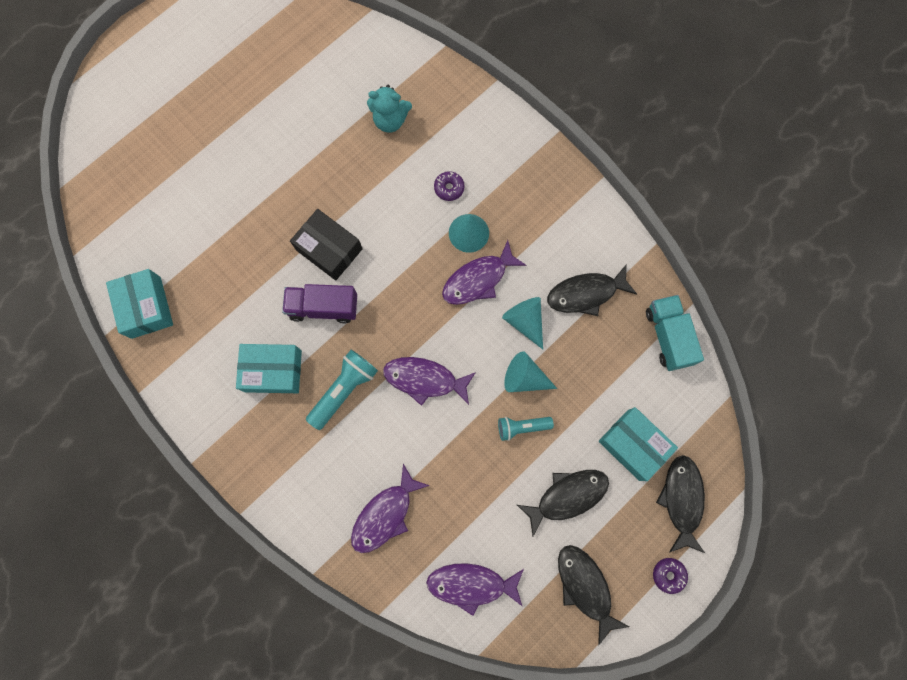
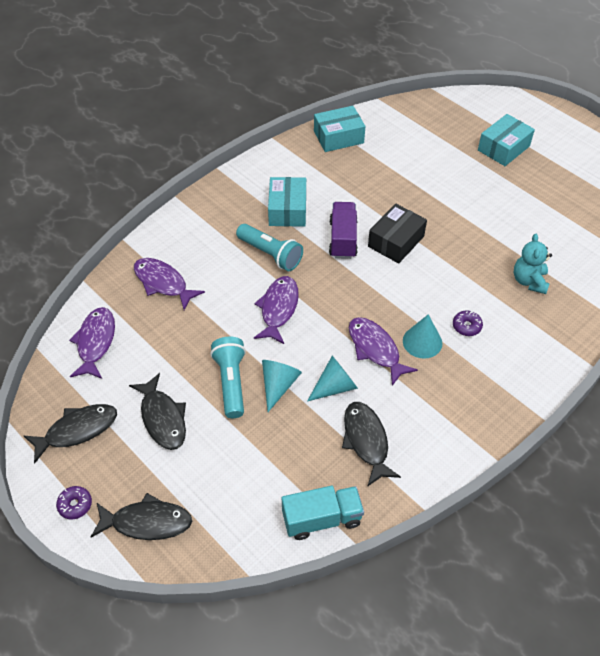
camera: 90 degrees right, 25 degrees down
(522, 427) = (231, 382): turquoise flashlight -> turquoise flashlight, size x1.56
(633, 445) = (207, 479): turquoise box -> turquoise box (503, 148)

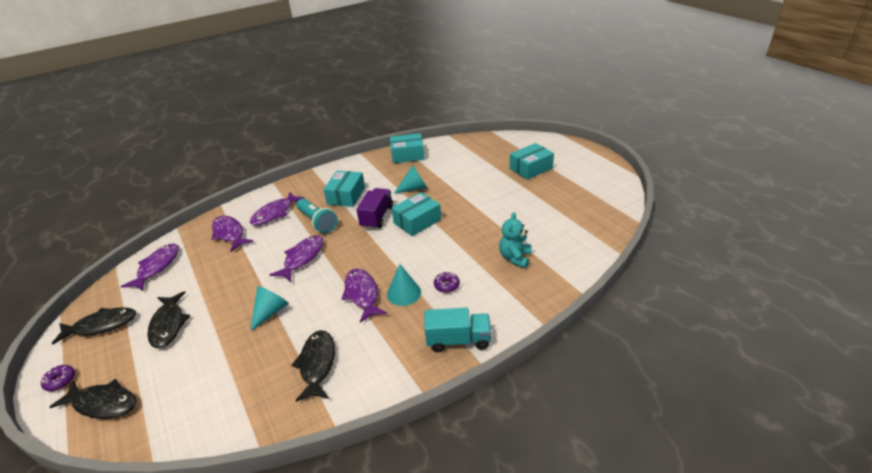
camera: 15 degrees right, 15 degrees down
(206, 246) = (275, 213): none -> purple fish
(231, 382) = (236, 305): turquoise flashlight -> none
(322, 519) = (243, 424): turquoise truck -> turquoise truck (458, 340)
(335, 386) = (314, 318): turquoise cone -> turquoise cone (414, 188)
(396, 241) = (417, 221): black box -> turquoise box

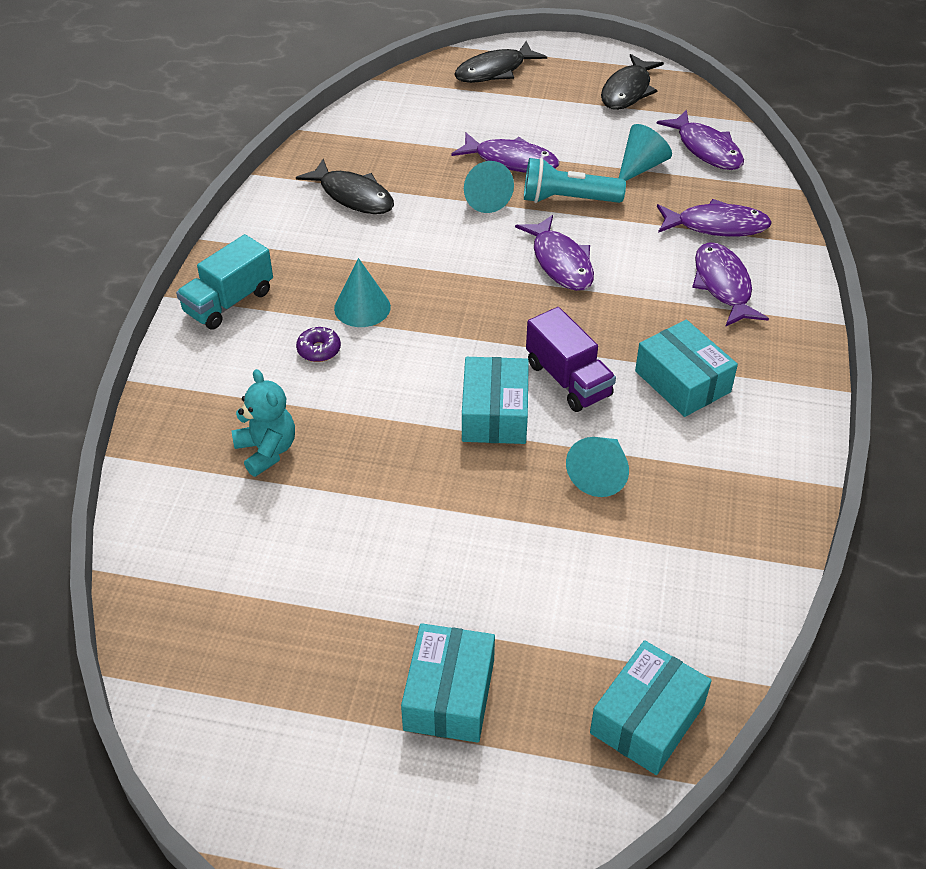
camera: 130 degrees right, 10 degrees up
(60, 381) = (564, 56): purple donut -> none
(168, 325) = (565, 129): black fish -> none
(192, 278) = (640, 167): none -> turquoise cone
(317, 222) = (637, 314): turquoise flashlight -> turquoise flashlight (567, 199)
(362, 294) = (411, 275): purple fish -> purple fish (511, 161)
(407, 155) = (745, 548): turquoise box -> turquoise box (647, 719)

